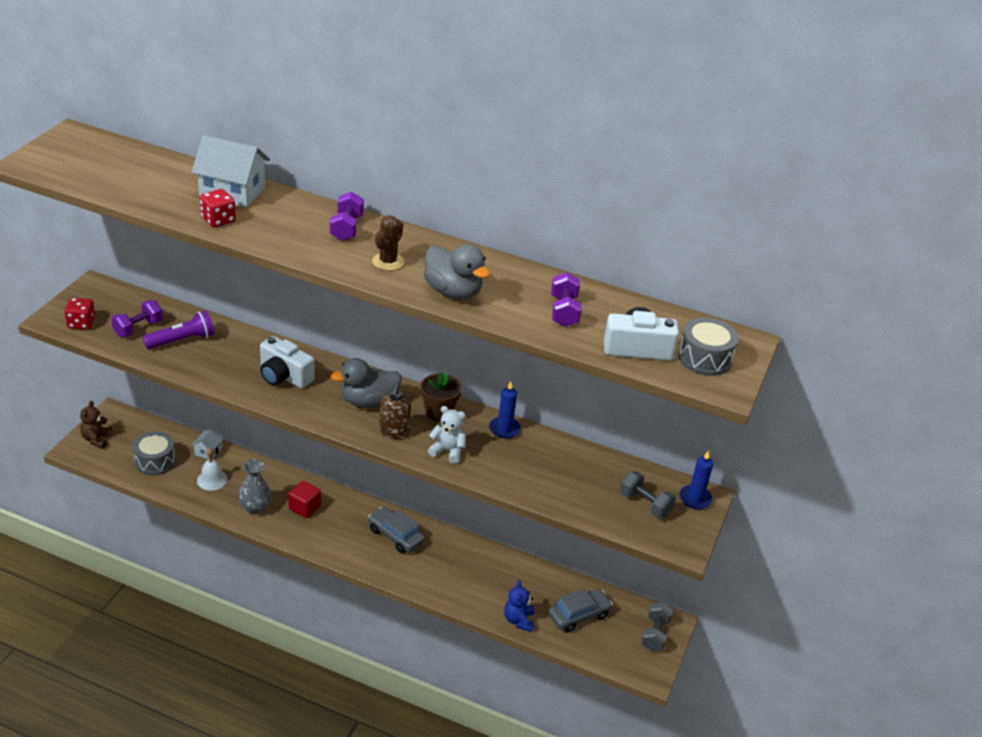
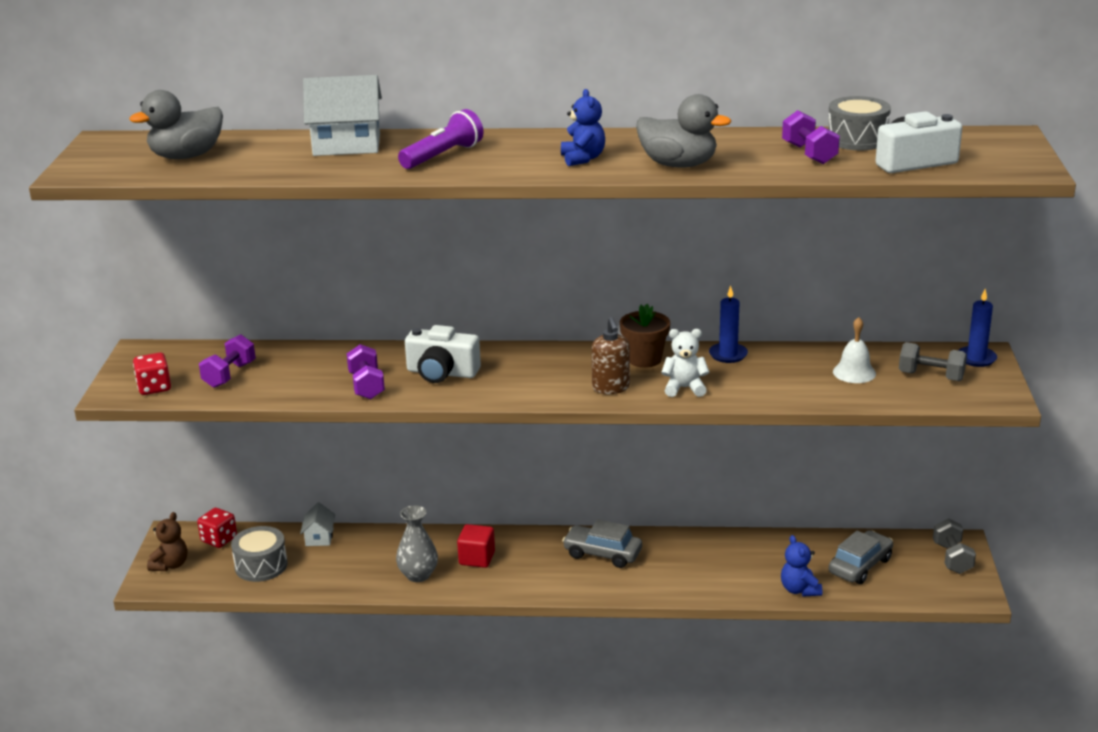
camera: 15 degrees left, 10 degrees down
(96, 439) = (170, 565): brown teddy bear -> brown teddy bear turned 150 degrees counterclockwise
(182, 340) = (292, 372): purple flashlight -> purple flashlight (442, 156)
(212, 480) = (345, 563): white bell -> white bell (854, 372)
(218, 220) = (356, 168): red dice -> red dice (219, 539)
(346, 228) = (508, 145): purple dumbbell -> purple dumbbell (366, 386)
(368, 402) = (558, 370): grey duck -> grey duck (186, 156)
(388, 262) = (583, 159): brown cactus -> blue teddy bear
(705, 358) = (986, 155): grey drum -> grey drum (857, 139)

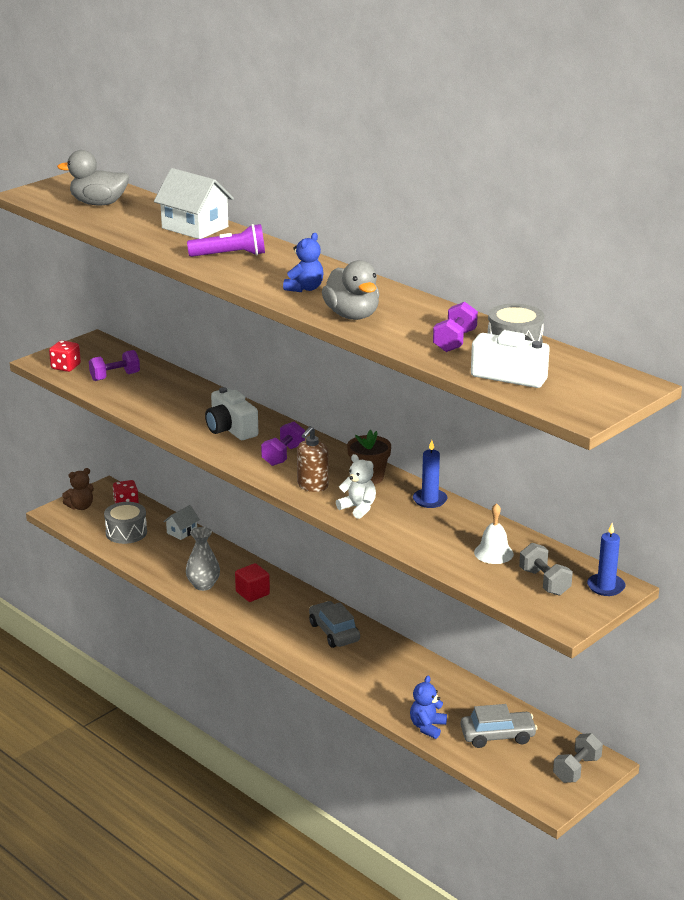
camera: 40 degrees right, 0 degrees up
(366, 386) = (175, 417): purple dumbbell -> purple dumbbell (283, 455)

